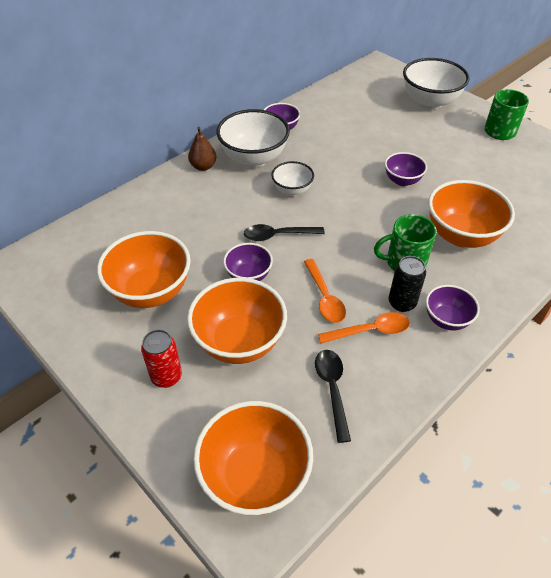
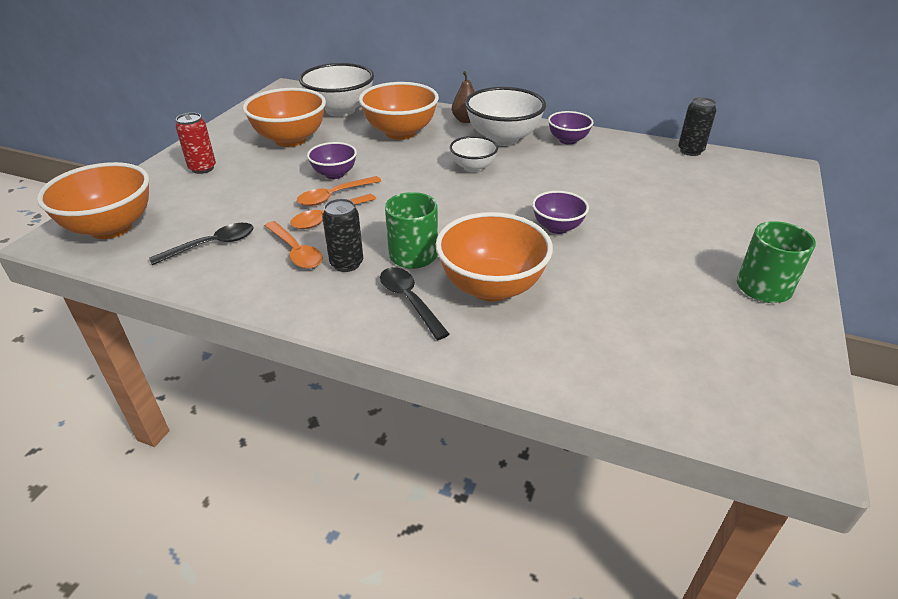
camera: 65 degrees right, 10 degrees down
(239, 342) = (251, 189): orange bowl -> orange bowl (400, 133)
(278, 235) = (399, 175): black spoon -> black spoon (409, 301)
(290, 285) = (334, 196): none -> orange spoon
(335, 86) = (690, 151): none -> black can
(429, 102) = (752, 218): white bowl -> white bowl (340, 110)
(446, 320) = (337, 298): purple bowl -> none

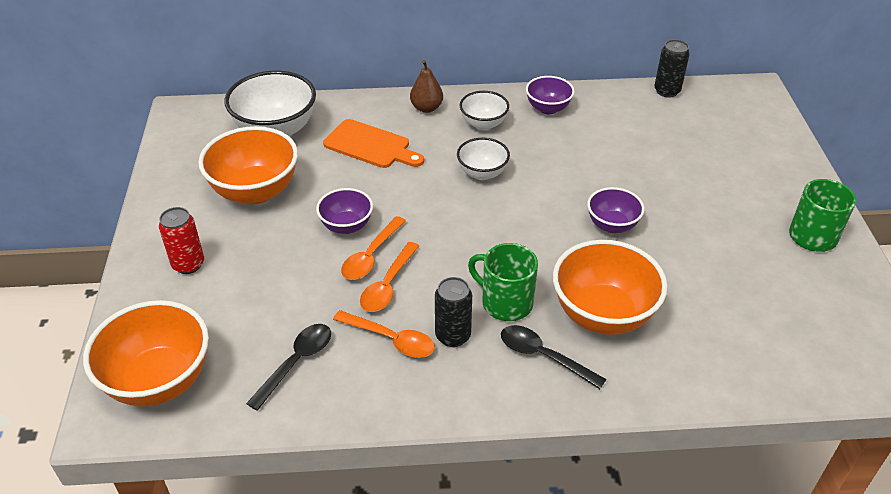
camera: 25 degrees left, 5 degrees up
(400, 133) = (370, 146): orange bowl -> orange cutting board
(503, 138) = (483, 124): white bowl -> white bowl, size x0.56

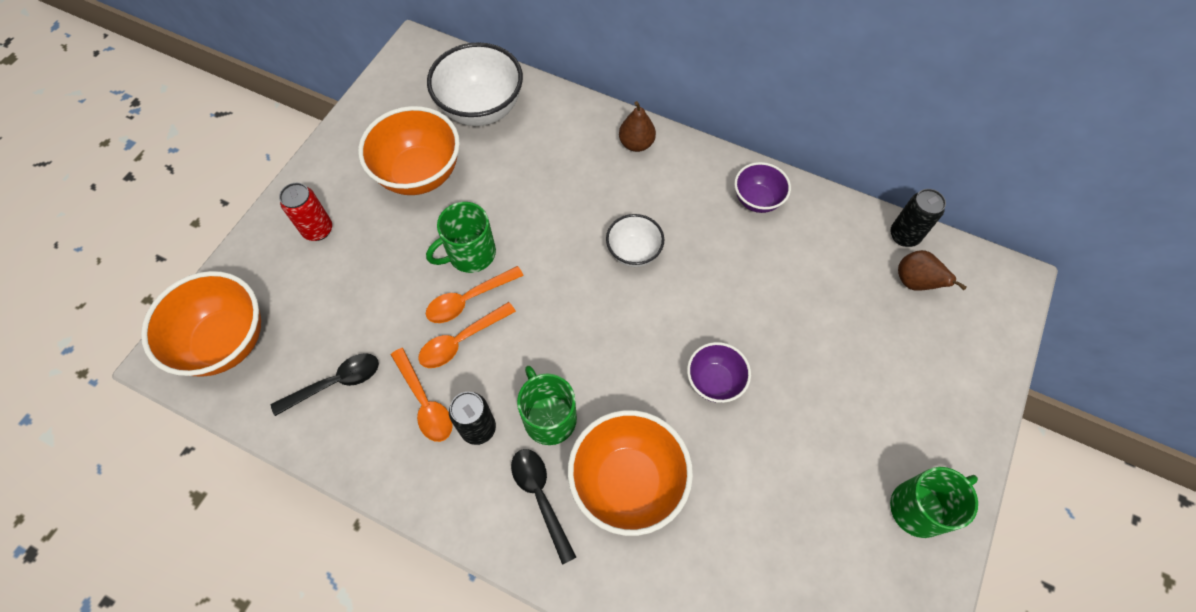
camera: 30 degrees right, 20 degrees up
(346, 226) = (470, 254): purple bowl -> green mug
(370, 146) = (553, 167): orange cutting board -> none
(483, 124) = (677, 190): white bowl -> none
(697, 114) = (915, 282): none -> brown pear

